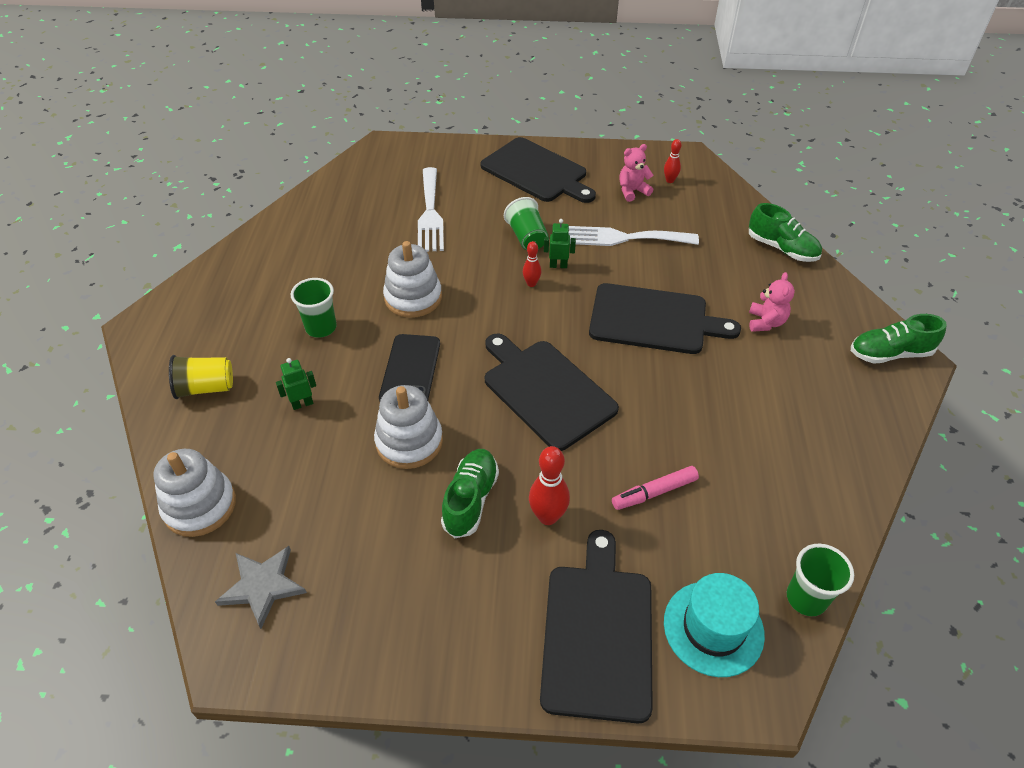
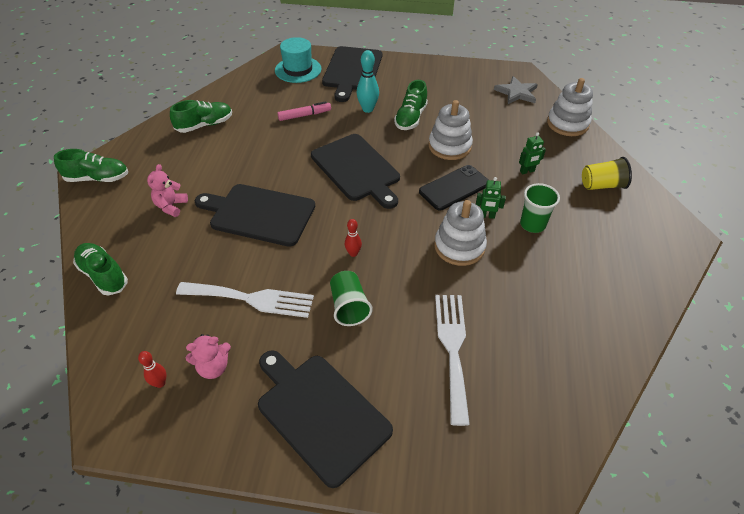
camera: 175 degrees left, 0 degrees up
(410, 371) = (454, 188): black phone -> black phone turned 45 degrees clockwise
(548, 516) = (368, 109): red bowling pin -> turquoise bowling pin
(558, 265) = (325, 271): green robot -> green robot (487, 216)
(806, 598) = (248, 76): green cup -> none
(809, 458) = (205, 125): none -> green shoe

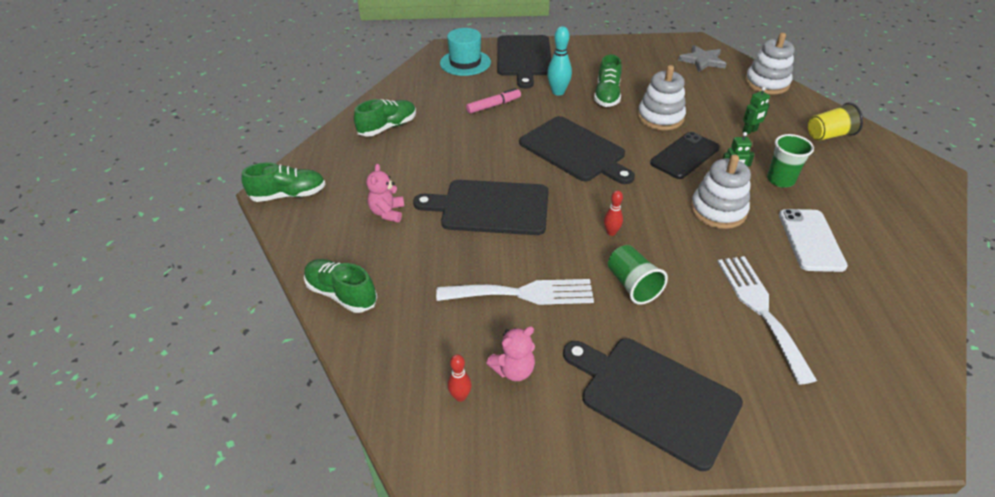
camera: 10 degrees left, 5 degrees down
(532, 288) = (810, 240): none -> white phone

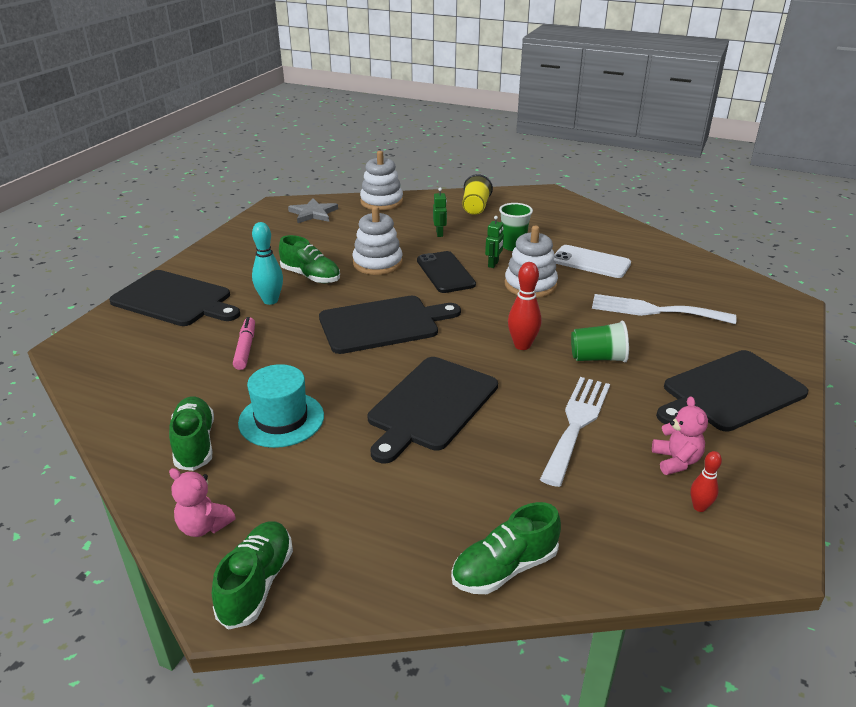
camera: 65 degrees left, 10 degrees down
(387, 212) = (378, 489): pink teddy bear -> pink teddy bear (204, 526)
(465, 63) = (127, 341): turquoise hat -> turquoise hat (281, 419)
(611, 232) = (522, 345): red bowling pin -> red bowling pin, size x1.68

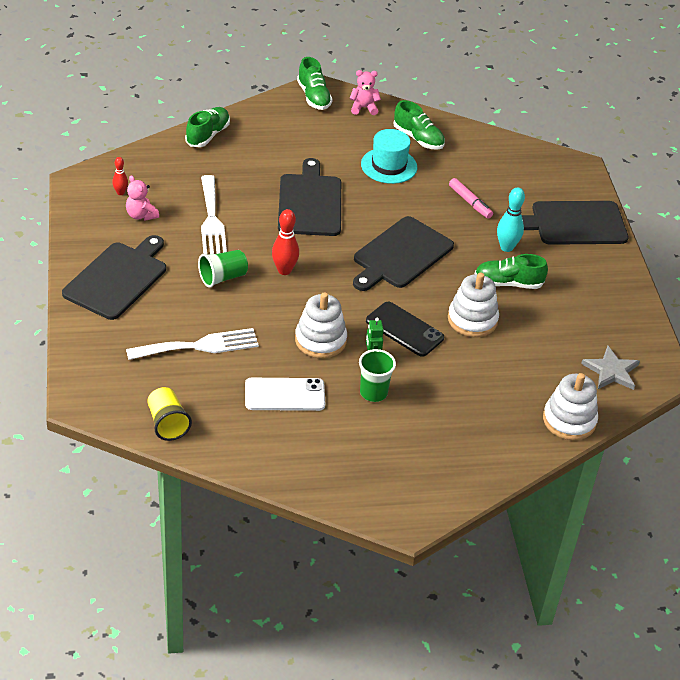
camera: 145 degrees right, 10 degrees up
(439, 233) = (458, 386): green robot -> none
(475, 207) = (463, 450): yellow cup -> yellow cup (167, 423)

